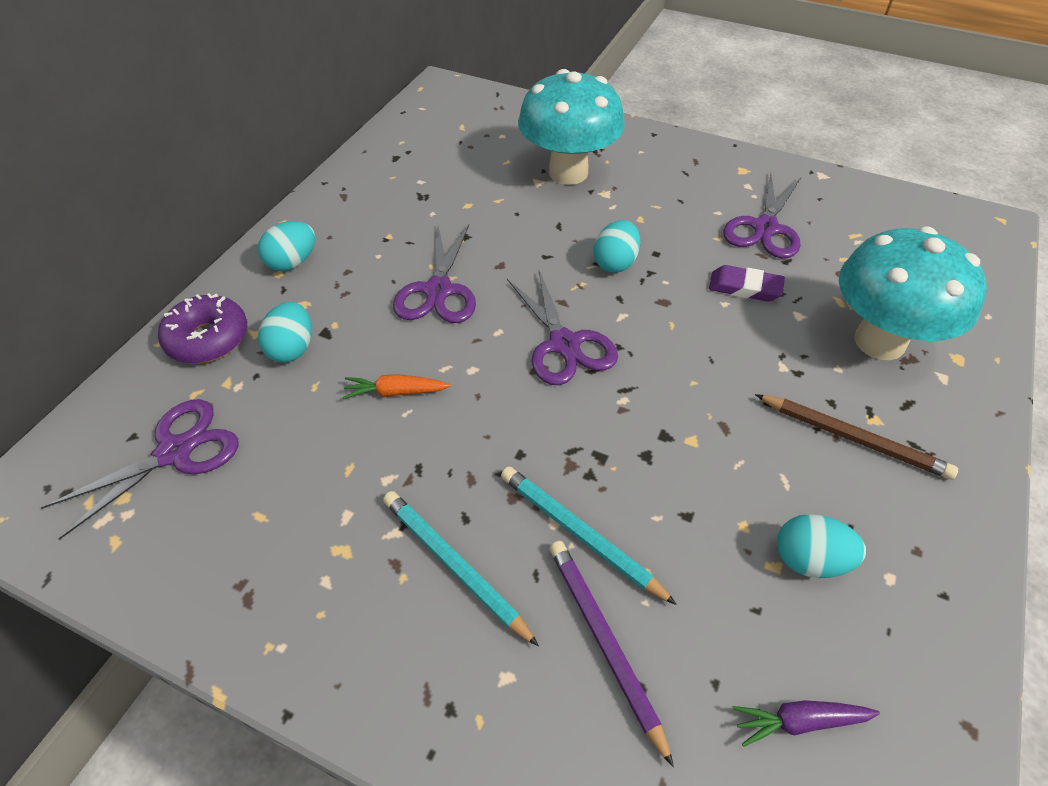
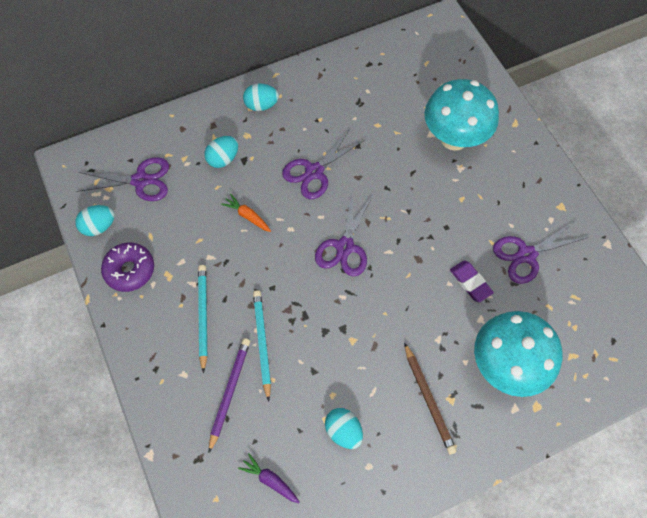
camera: 40 degrees right, 15 degrees up
(208, 339) = (193, 127): purple donut -> purple donut (130, 270)
(615, 263) = (418, 217): turquoise egg -> turquoise egg (99, 226)

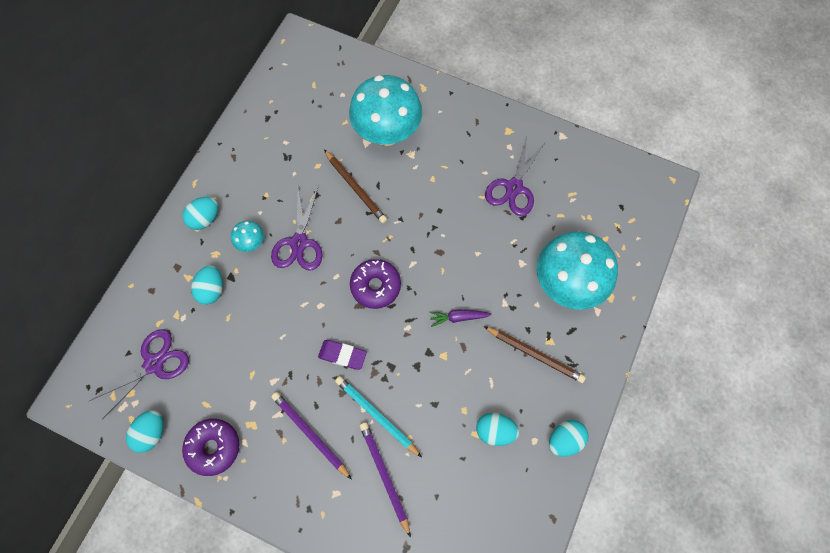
camera: 40 degrees left, 5 degrees up
(203, 316) = (310, 434): turquoise pencil -> purple pencil
(247, 216) = (275, 322): orange carrot -> none
(270, 480) = (473, 515): purple carrot -> purple carrot (458, 317)
(279, 146) = (251, 243): none -> turquoise mushroom
(345, 246) = (375, 286): purple scissors -> purple donut
(393, 162) = (355, 188): none -> brown pencil
(395, 486) = (564, 439): none -> turquoise egg
(470, 282) = (492, 240): purple eraser -> purple eraser (342, 355)

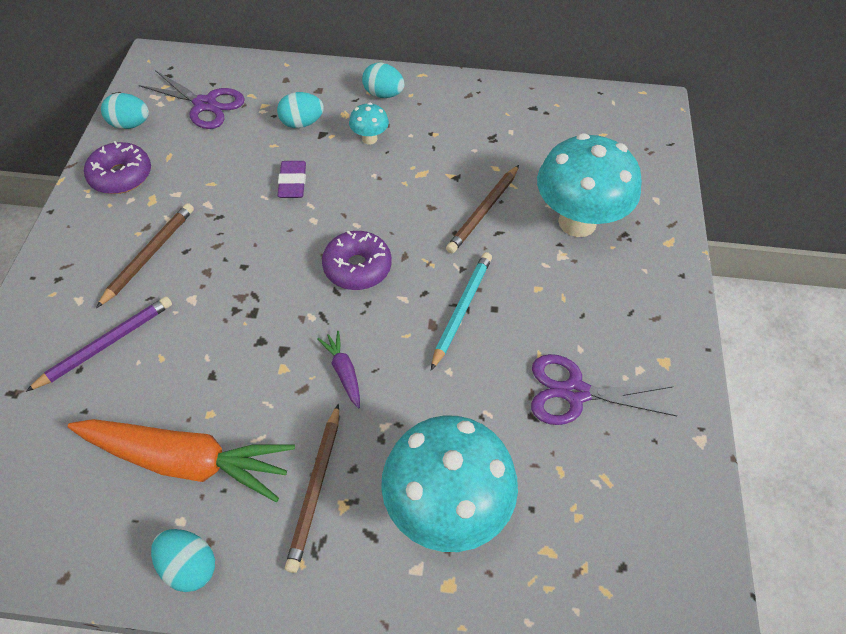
camera: 70 degrees right, 15 degrees down
(299, 243) = (386, 179): purple scissors -> none
(310, 434) = (149, 255): purple pencil -> brown pencil
(342, 355) = (255, 259): purple eraser -> purple eraser (292, 182)
(376, 415) = (184, 314): turquoise pencil -> turquoise pencil (461, 309)
(495, 430) = (187, 461): turquoise egg -> orange carrot

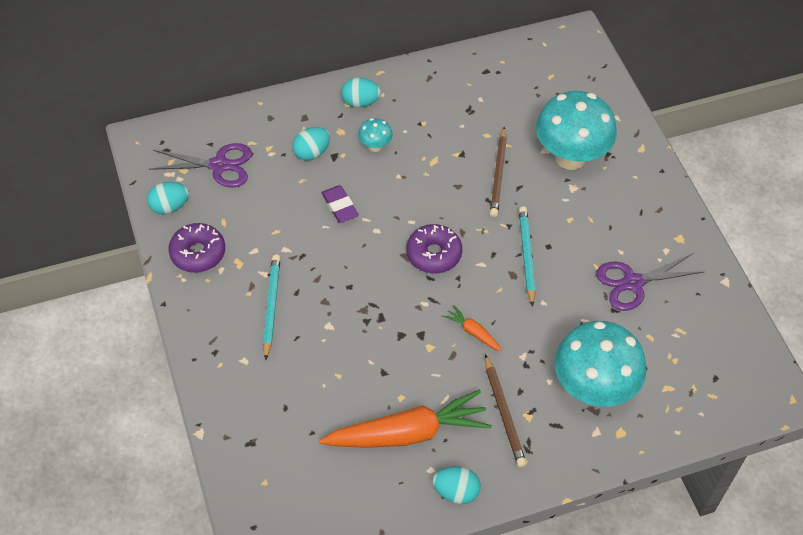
camera: 25 degrees left, 0 degrees up
(106, 344) = (291, 383): purple pencil -> none
(149, 255) = (271, 306): brown pencil -> turquoise pencil
(343, 372) = (473, 332): purple carrot -> orange carrot

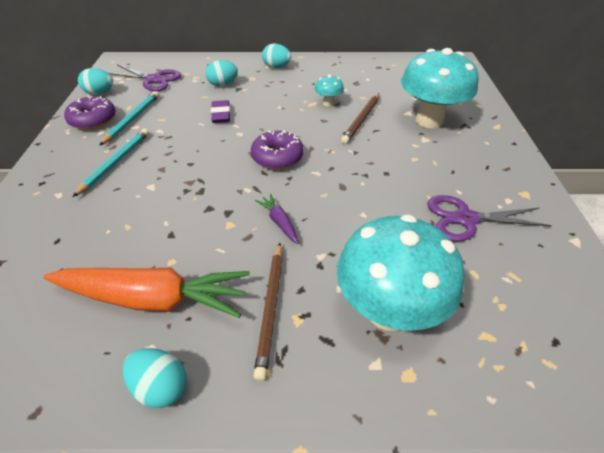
camera: 20 degrees right, 10 degrees down
(375, 146) = (272, 89): turquoise mushroom -> turquoise mushroom (328, 103)
(473, 332) = (279, 222): orange carrot -> purple carrot
(526, 256) = (362, 175): turquoise pencil -> turquoise pencil (132, 119)

